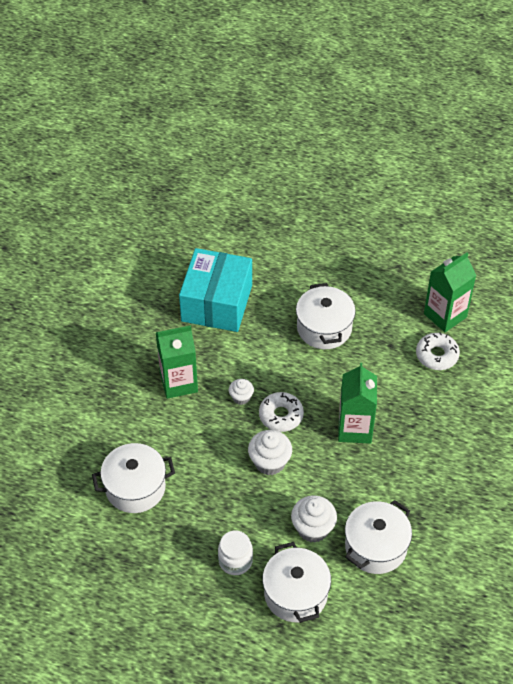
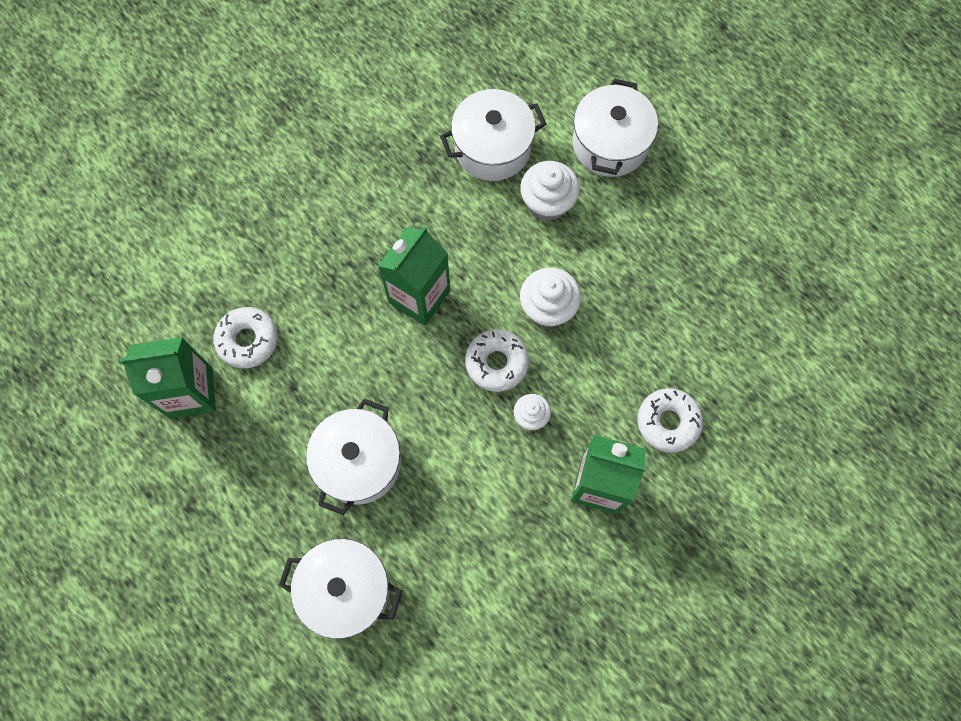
camera: 150 degrees left, 20 degrees up
(135, 488) = (727, 361): white pot -> white pot (346, 590)
(155, 434) = (668, 422): none -> white donut
(217, 303) = (477, 590): turquoise box -> none
(235, 561) = (655, 212): white jar -> none

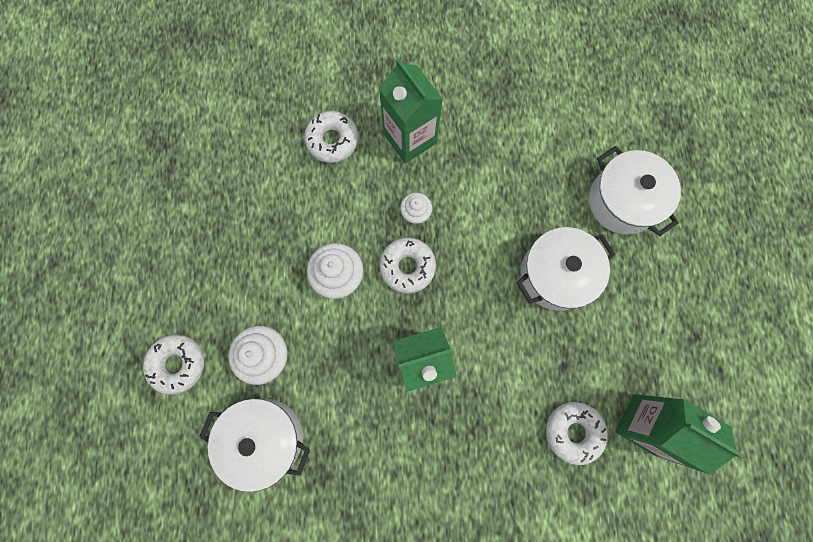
camera: 140 degrees left, 5 degrees up
(610, 144) = (178, 364): white pot -> white donut

